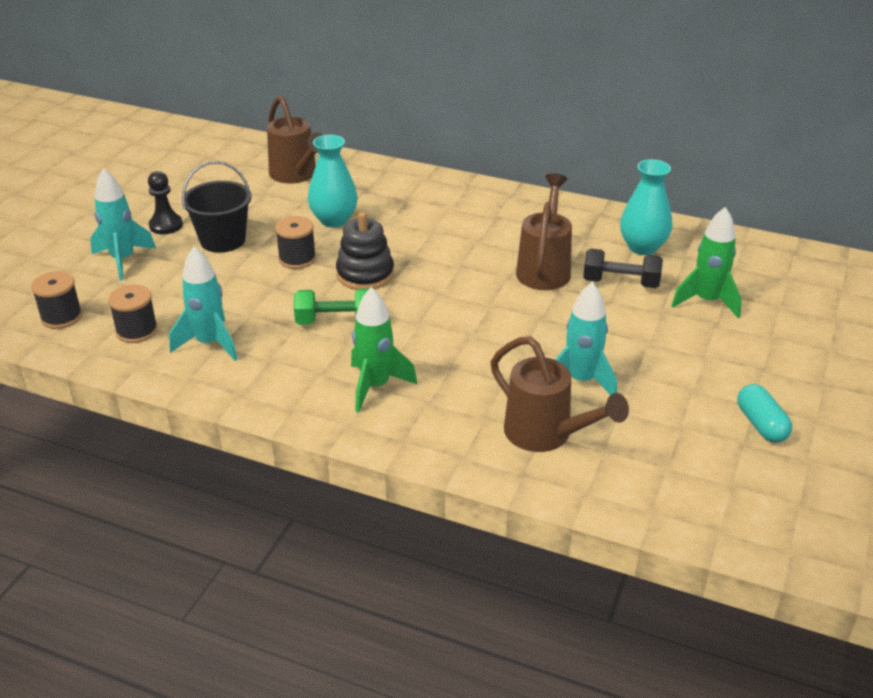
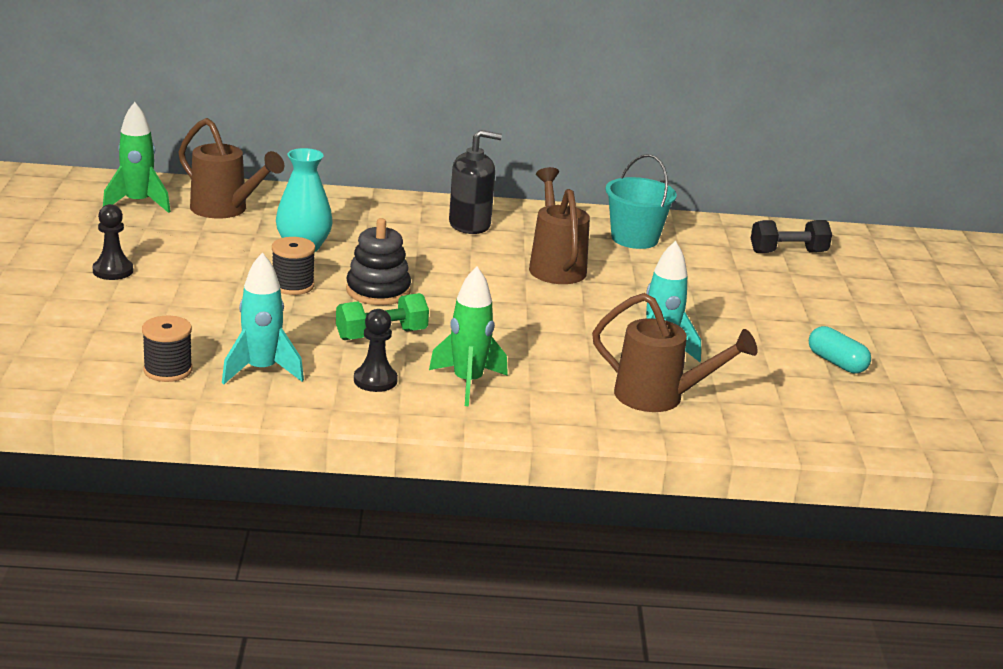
camera: 25 degrees left, 10 degrees down
(61, 317) = (65, 369): black spool -> none
(123, 260) = (91, 308): turquoise rocket -> none
(223, 240) = (193, 278): black bucket -> none
(296, 370) = (375, 380): none -> black pawn
(495, 213) = (470, 224): none -> black soap dispenser
(620, 283) = (636, 270): black dumbbell -> black dumbbell (788, 252)
(642, 247) = (634, 238): turquoise vase -> turquoise bucket
(707, 301) = (724, 275): green rocket -> green rocket (138, 203)

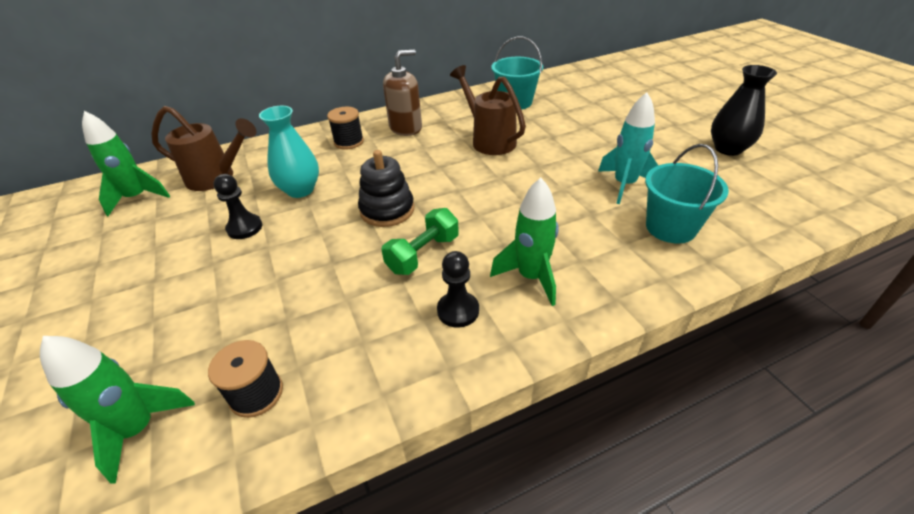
camera: 20 degrees left, 15 degrees up
(71, 359) = (139, 429): none -> green rocket
(113, 271) = (142, 281): black pawn -> black pawn (244, 228)
(261, 371) = (350, 348): turquoise rocket -> none
(292, 285) = (316, 232): black spool -> black spool (349, 142)
(470, 224) = (406, 128): black soap dispenser -> brown soap dispenser
(659, 397) = (670, 227): brown watering can -> turquoise bucket
(788, 252) = (606, 82): black dumbbell -> none
(836, 363) = (728, 149): turquoise capsule -> black vase

